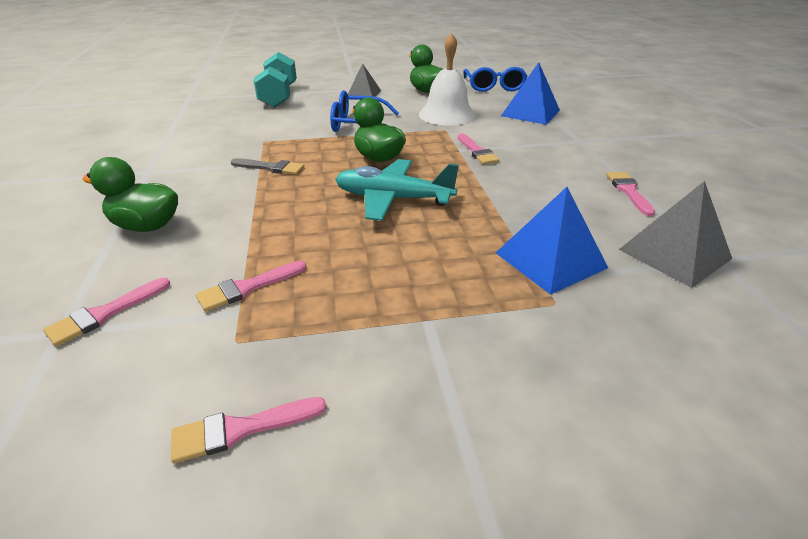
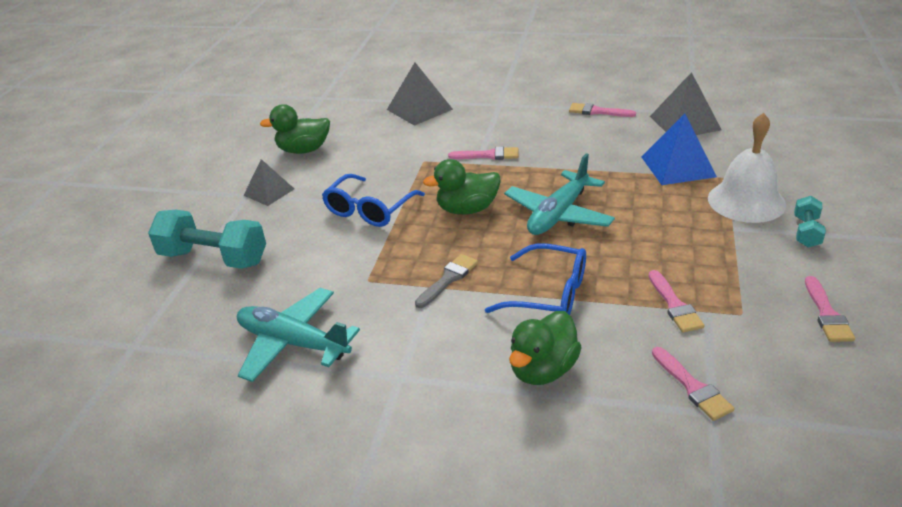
camera: 65 degrees left, 0 degrees up
(189, 134) = (293, 343): none -> turquoise plane
(447, 115) = (386, 152): white bell -> white bell (746, 201)
(454, 398) = (806, 232): none -> turquoise dumbbell
(494, 86) = (329, 110): blue glasses -> blue glasses (548, 294)
(530, 113) = (419, 109): blue pyramid -> grey pyramid

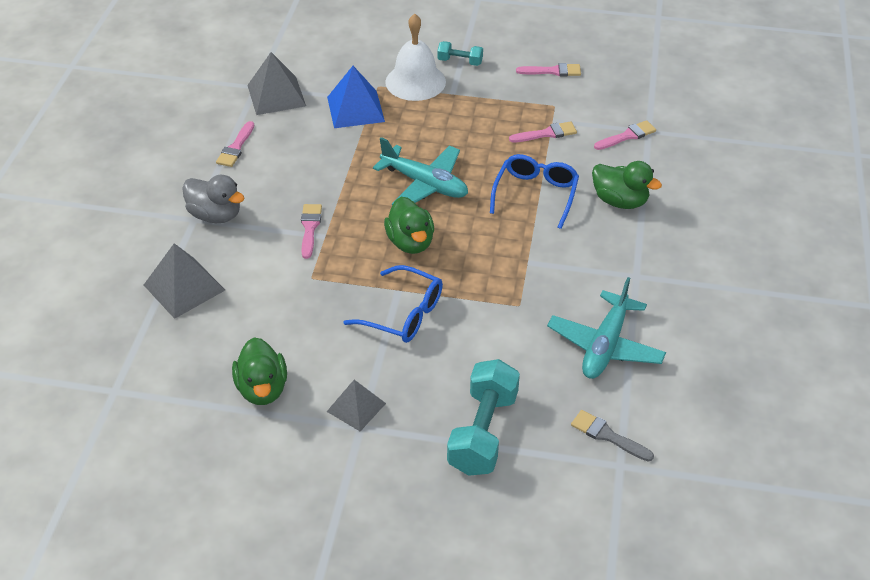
camera: 95 degrees left, 10 degrees up
(448, 279) = (517, 252): grey brush -> grey brush (607, 435)
(504, 112) = (215, 215): none -> grey duck

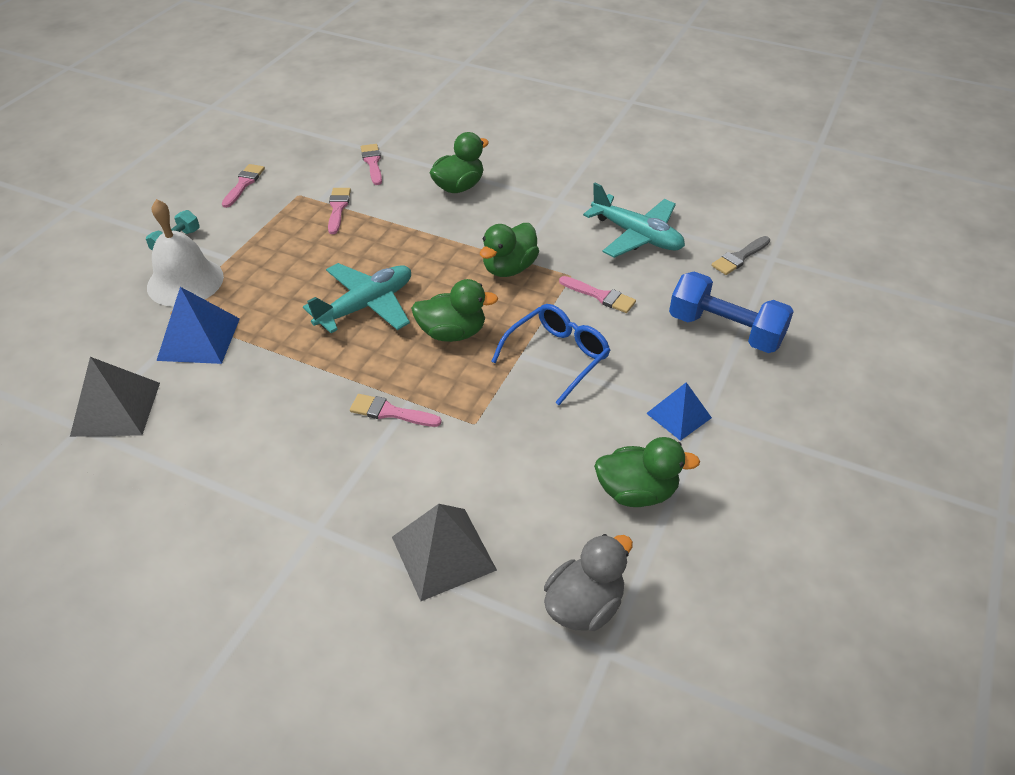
camera: 75 degrees left, 0 degrees up
(215, 215) = (320, 503): grey duck -> grey duck (584, 605)
(236, 147) = (196, 465): pink brush -> pink brush (600, 296)
(356, 407) = (679, 415): grey pyramid -> blue pyramid
(483, 432) = (725, 330): turquoise dumbbell -> blue dumbbell
(511, 260) = (509, 268): none -> green duck
(535, 195) = (424, 234): blue glasses -> none

